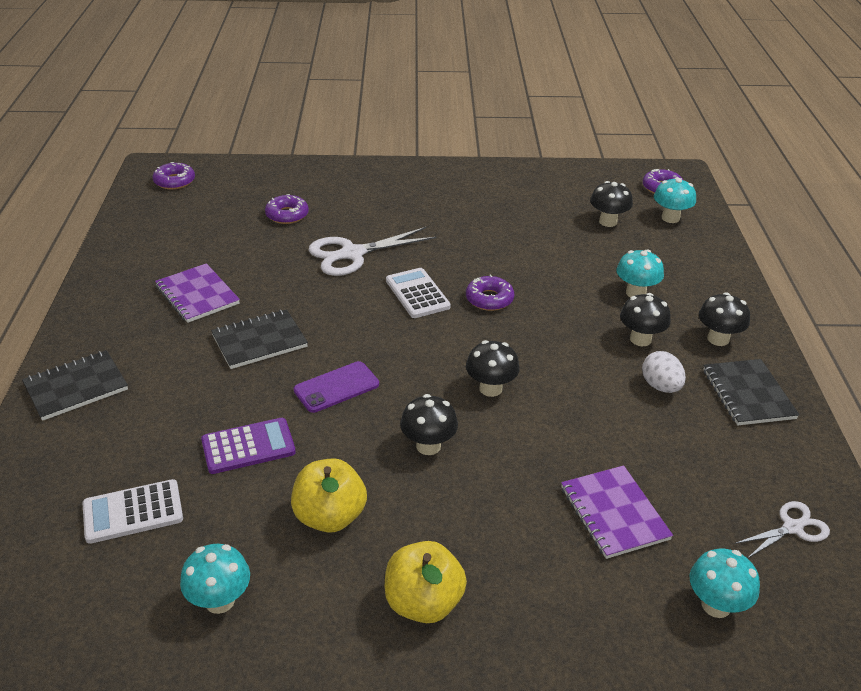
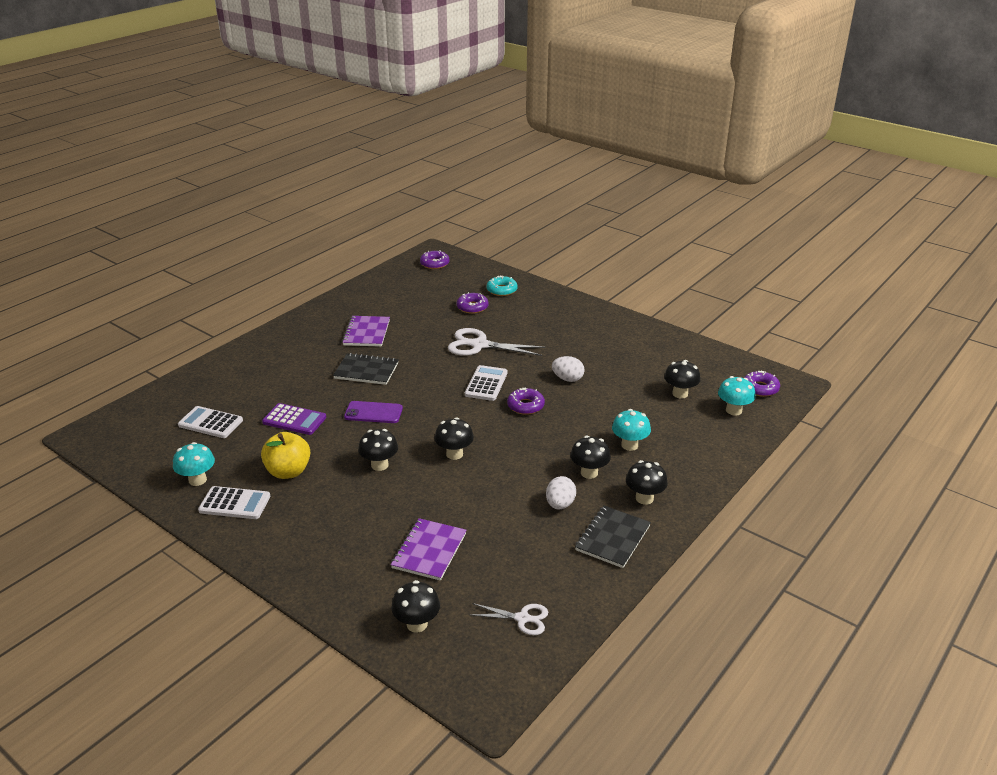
camera: 40 degrees right, 5 degrees down
(76, 387) = (255, 354): black notebook -> none
(295, 184) = (502, 290): none -> turquoise donut
(316, 601) = (234, 503): none -> white calculator
(423, 603) = (278, 533): yellow apple -> none
(491, 252) = (567, 379): none -> white egg
(716, 605) = (417, 624): turquoise mushroom -> black mushroom

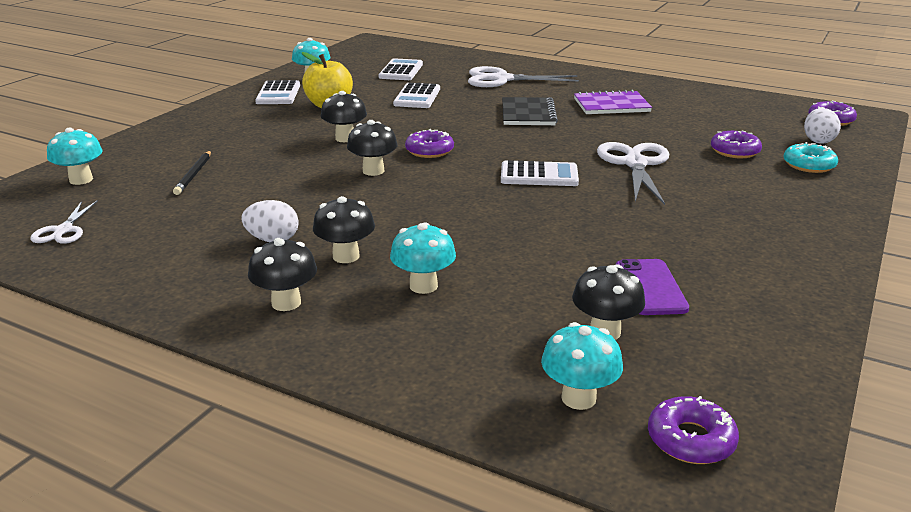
camera: 80 degrees right, 5 degrees down
(274, 371) = (502, 79): none -> white scissors
(294, 420) = (417, 97): purple calculator -> white calculator
(373, 413) = (444, 125): purple phone -> purple phone (650, 287)
(417, 624) = (81, 180): black mushroom -> turquoise mushroom
(429, 551) = (194, 174): purple notebook -> black pencil
(525, 406) = (497, 203): purple donut -> purple donut (429, 151)
(567, 379) = (587, 228): white egg -> white egg (818, 141)
(612, 538) = (195, 280): black notebook -> none

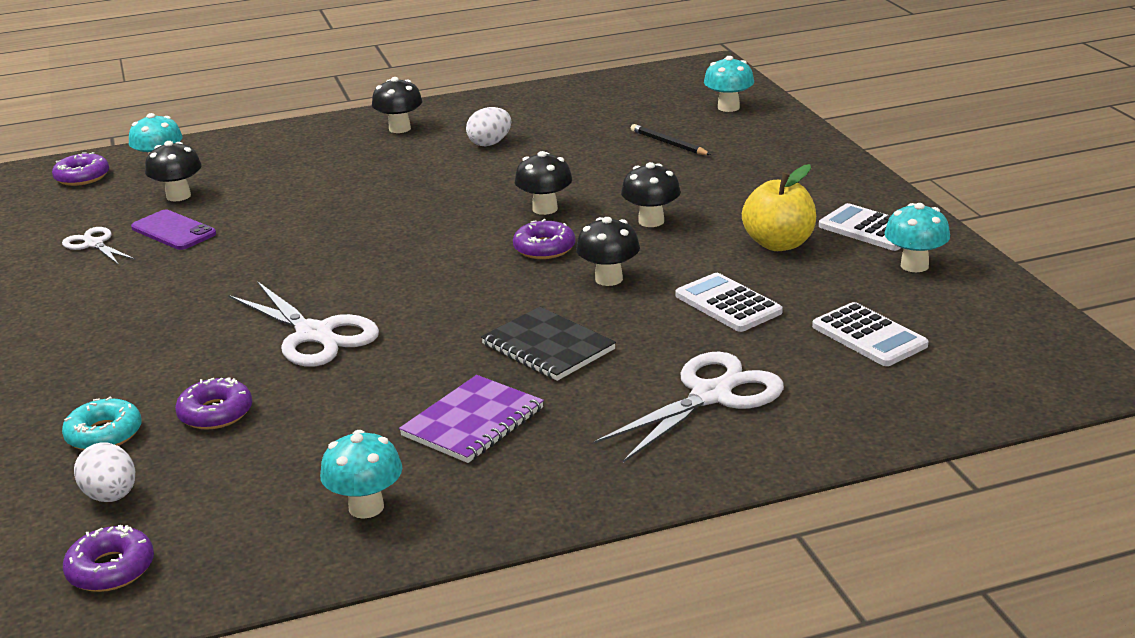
camera: 135 degrees right, 0 degrees up
(63, 230) = (630, 92): white scissors -> white scissors (94, 244)
(346, 256) = (419, 157): black mushroom -> black mushroom (609, 279)
(423, 286) = (334, 167): turquoise mushroom -> turquoise mushroom (366, 507)
(539, 175) = (392, 274): white calculator -> none

